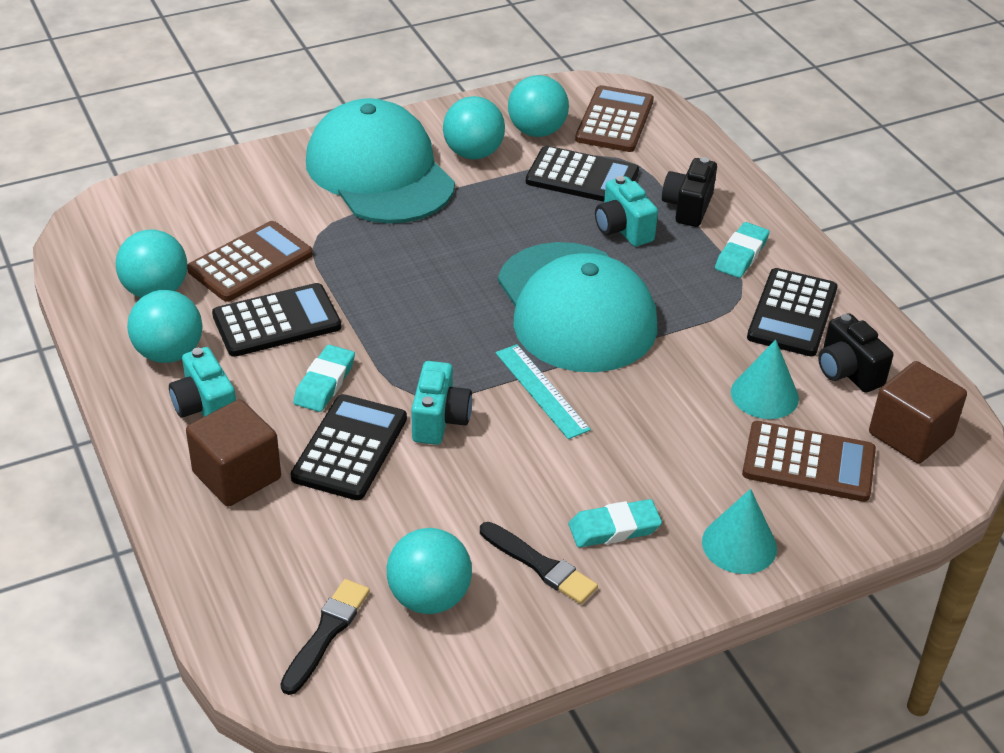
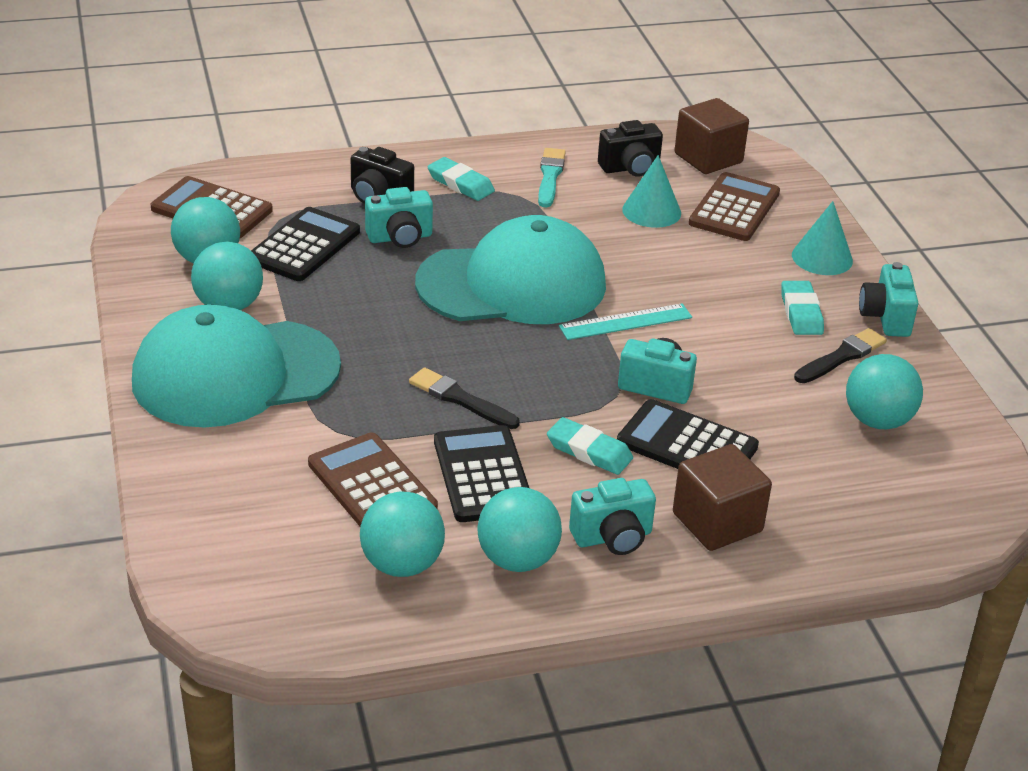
camera: 80 degrees left, 5 degrees down
(326, 633) = (919, 483): black brush -> black brush (461, 399)
(635, 605) = (885, 318): none -> turquoise camera
(792, 313) = (550, 176): black calculator -> turquoise brush

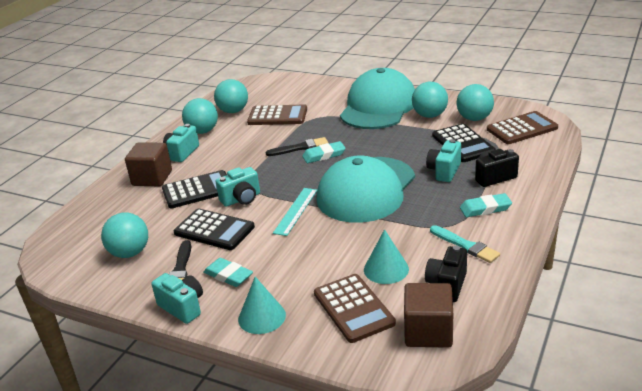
camera: 135 degrees right, 5 degrees down
(482, 475) = (251, 138): black calculator -> black calculator (214, 230)
(589, 451) = (229, 165): turquoise eraser -> turquoise eraser (324, 155)

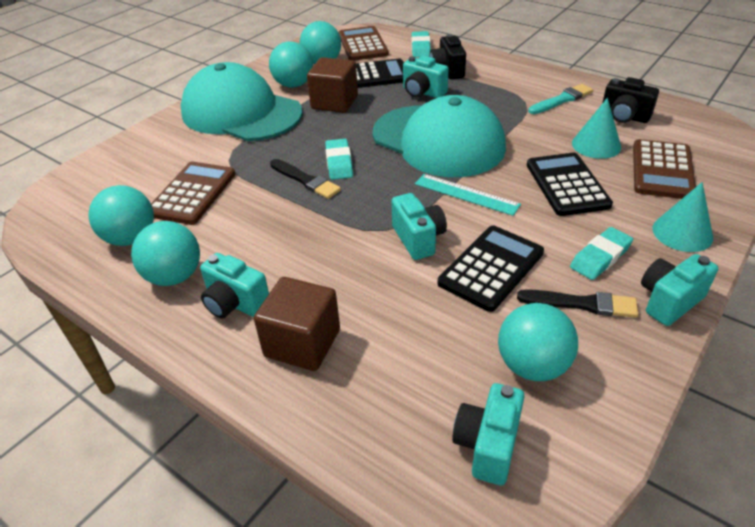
camera: 80 degrees left, 10 degrees up
(79, 243) = (487, 445): none -> turquoise camera
(197, 190) = (372, 284): black calculator -> black calculator (567, 185)
(299, 148) = (305, 180): black brush -> black brush turned 135 degrees clockwise
(353, 308) = (662, 170): brown calculator -> brown calculator turned 120 degrees clockwise
(428, 332) = (694, 134): brown cube -> brown cube (334, 102)
(485, 208) = (502, 82): turquoise eraser -> turquoise eraser (420, 47)

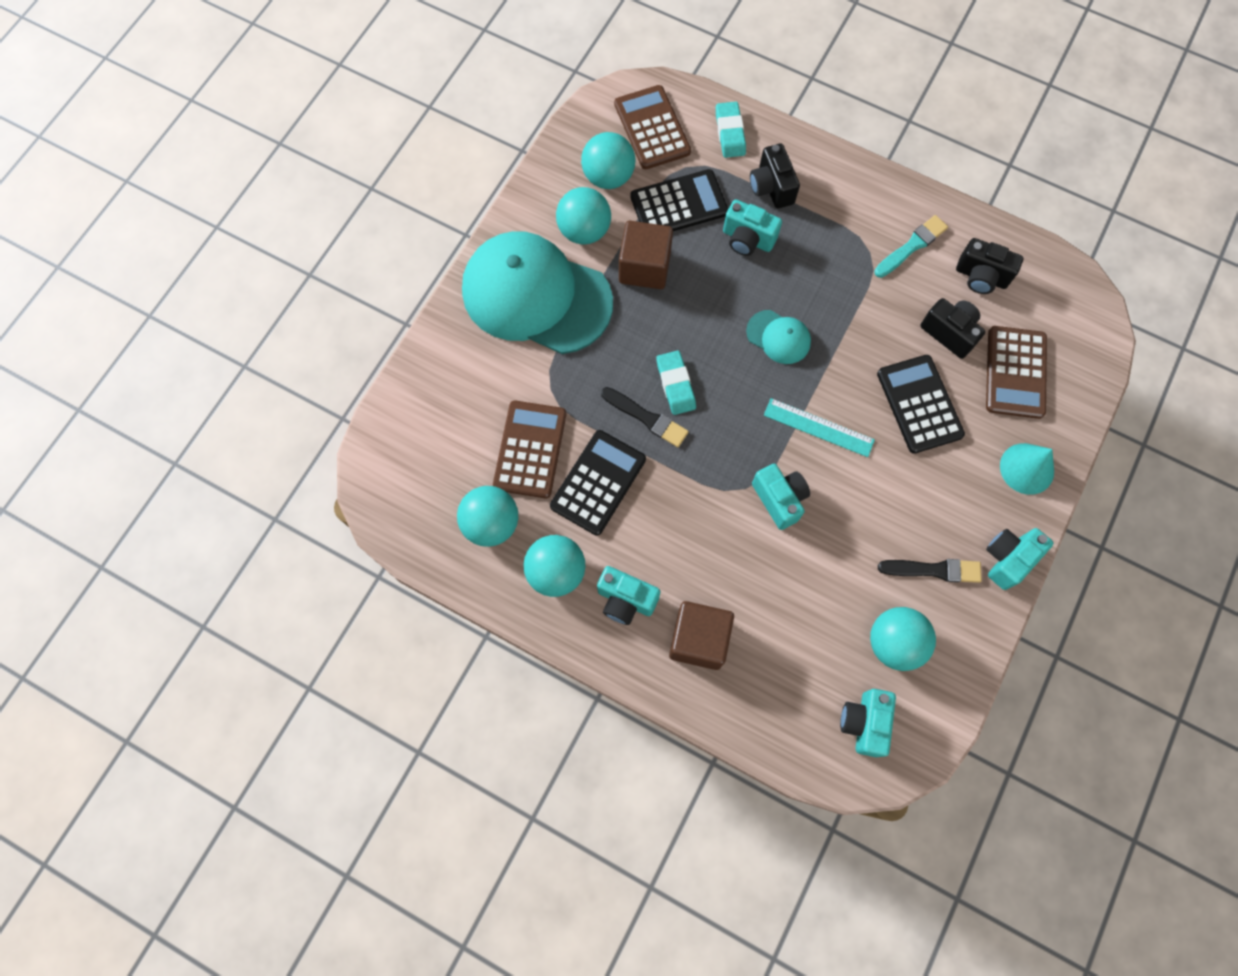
camera: 10 degrees left, 30 degrees up
(438, 141) = (778, 337): turquoise cap -> turquoise cap, size x0.43
(491, 268) = (852, 533): black calculator -> black calculator (598, 482)
(596, 145) = (949, 333): turquoise cone -> black camera
(600, 257) = (950, 509): turquoise eraser -> none

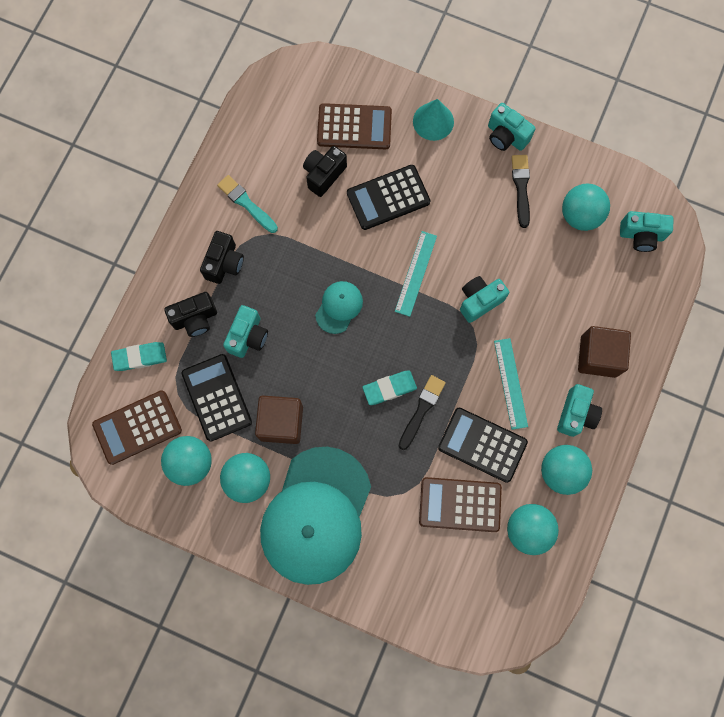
camera: 95 degrees left, 5 degrees up
(671, 525) = (511, 383): none -> turquoise ruler
(981, 277) = (271, 150): black camera -> black camera (224, 263)

